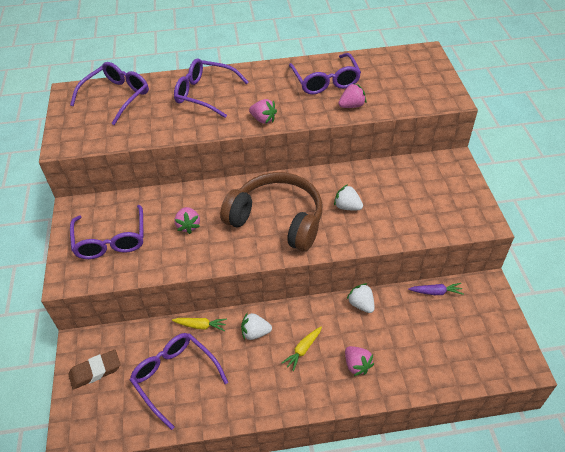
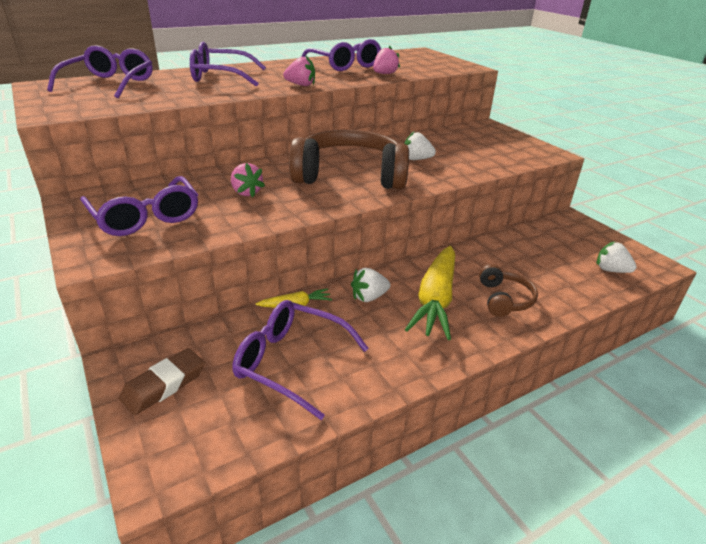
camera: 25 degrees left, 15 degrees down
(303, 350) = (435, 299): yellow carrot -> yellow carrot, size x2.12
(357, 365) = (504, 299): pink strawberry -> brown headphones
(361, 304) = (467, 252): white strawberry -> white strawberry (611, 270)
(435, 292) = (530, 230): purple carrot -> none

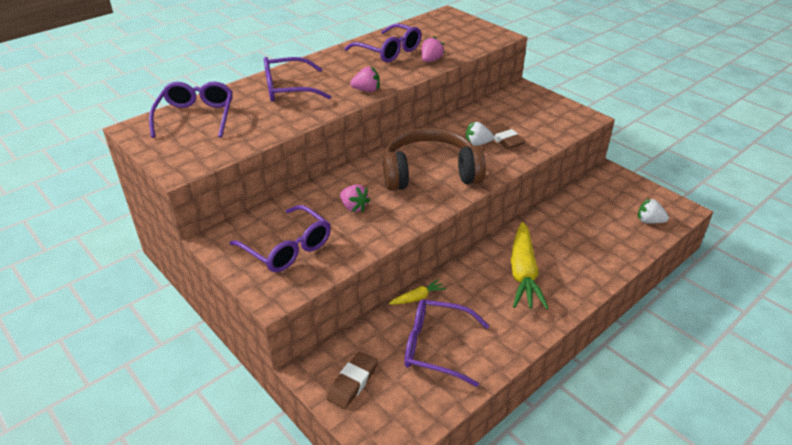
camera: 10 degrees left, 5 degrees up
(369, 297) = (471, 280): white strawberry -> none
(449, 159) = (504, 139): none -> brown eraser
(504, 299) = (575, 263): brown headphones -> none

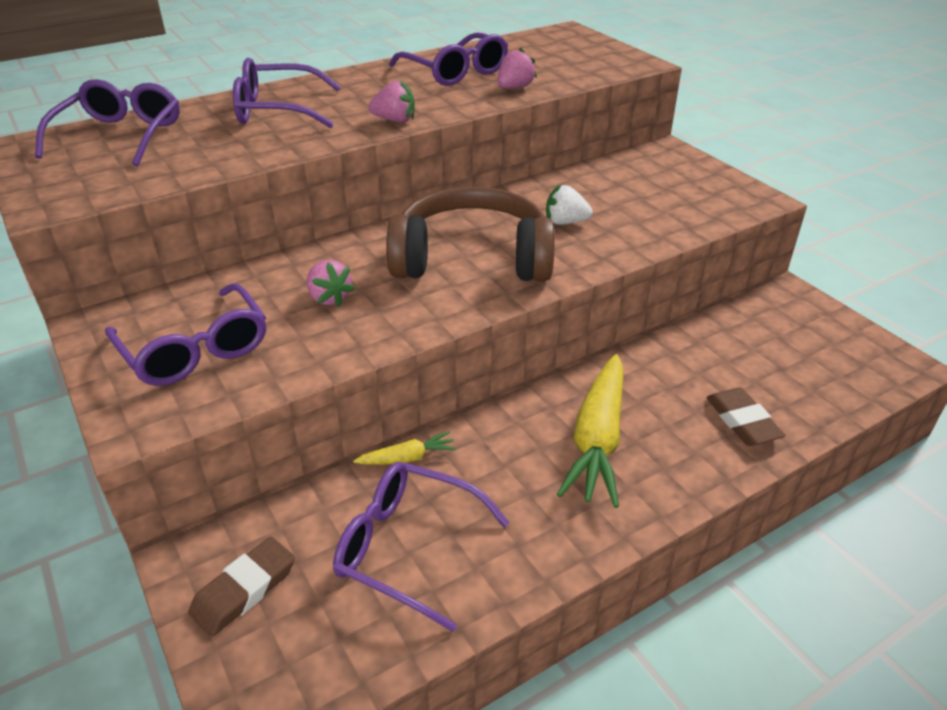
camera: 10 degrees right, 0 degrees up
(504, 139) = (611, 219): brown eraser -> brown eraser (742, 421)
(649, 221) = (841, 378): white strawberry -> none

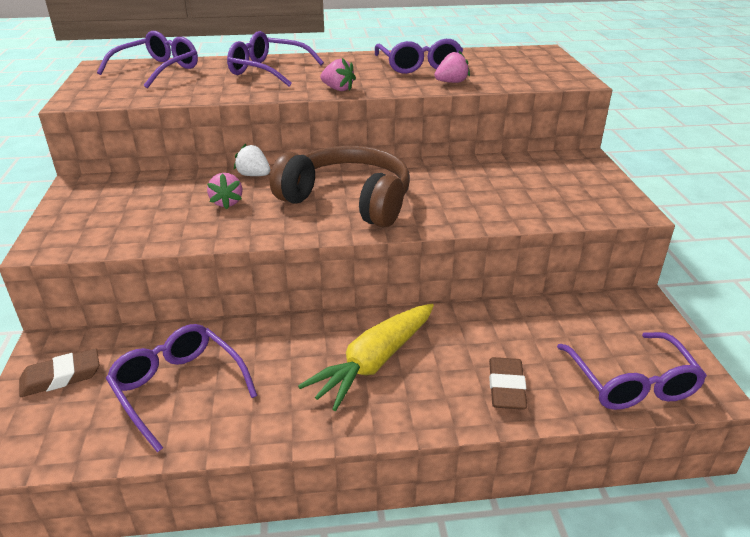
camera: 25 degrees right, 5 degrees down
(195, 350) = (118, 213): purple glasses -> purple glasses (631, 383)
(407, 458) = (228, 331): yellow carrot -> none
(565, 222) = (444, 192): white strawberry -> white strawberry (254, 175)

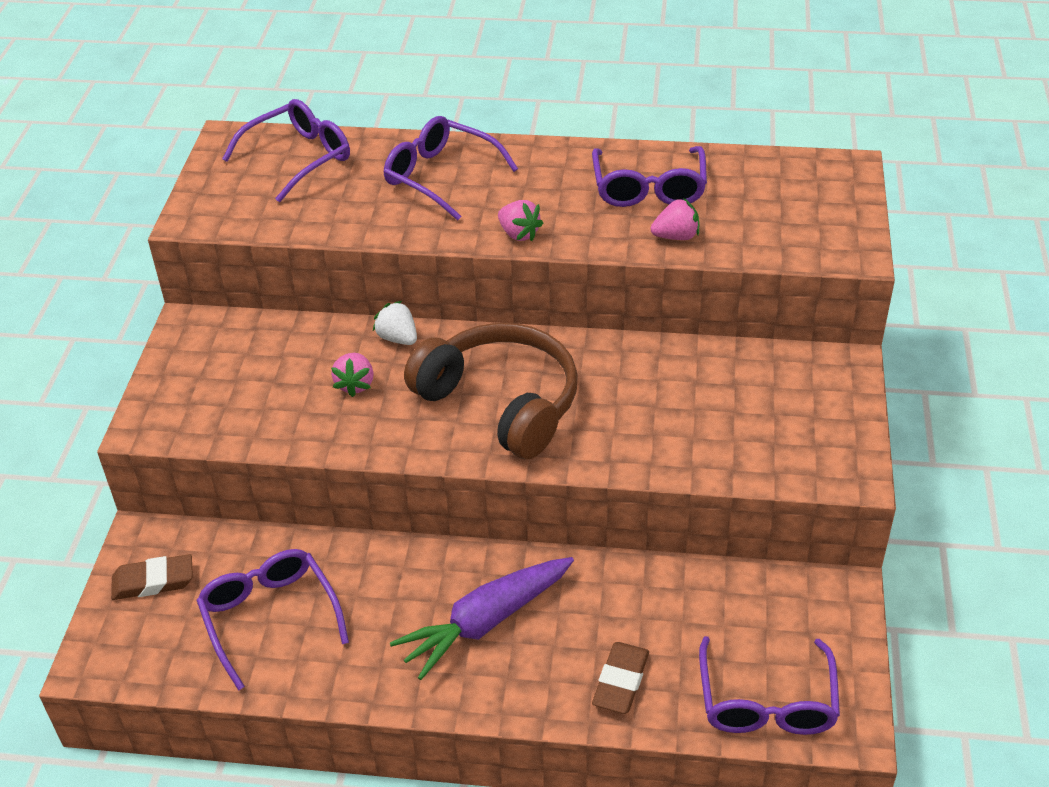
camera: 15 degrees right, 10 degrees up
(374, 362) = (486, 622): yellow carrot -> purple carrot

